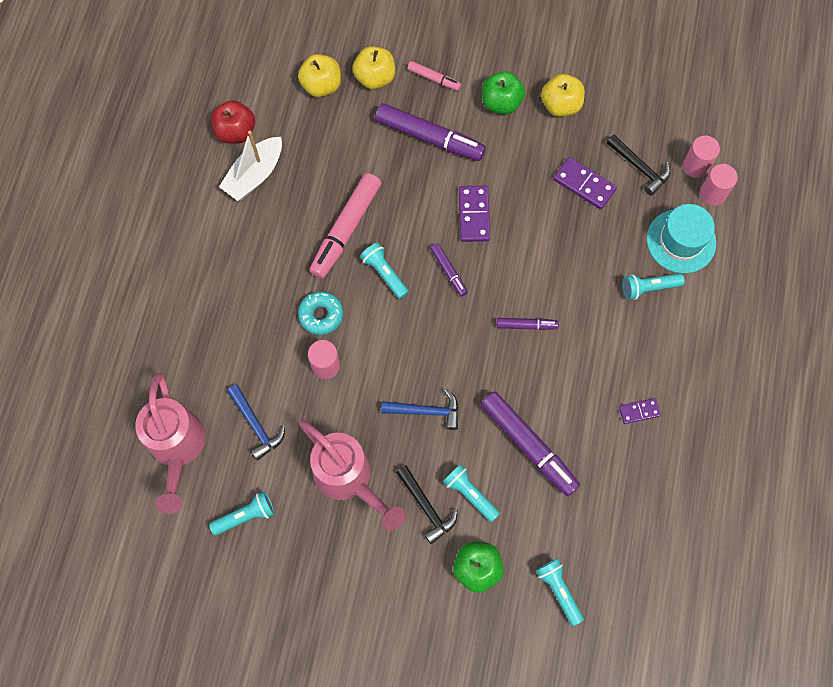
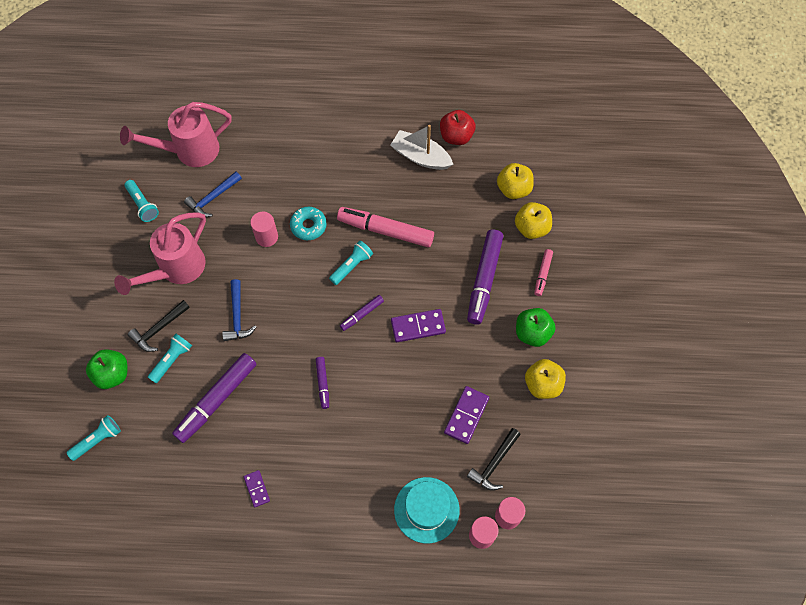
camera: 80 degrees right, 5 degrees down
(648, 288) = (374, 485): turquoise flashlight -> none

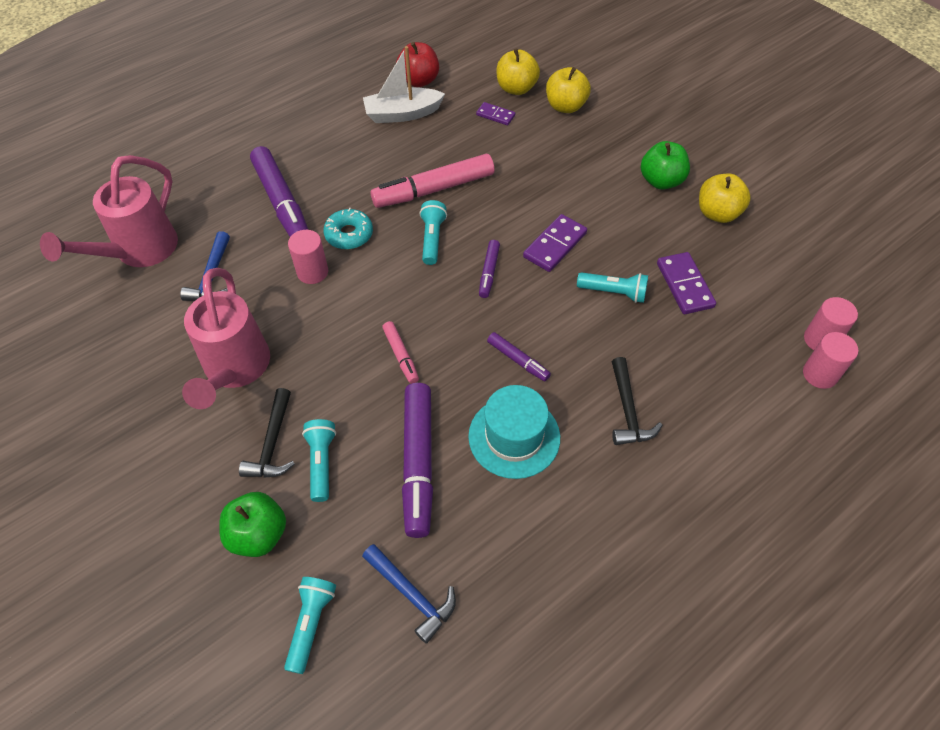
camera: 40 degrees left, 10 degrees down
(143, 205) = (128, 336): turquoise flashlight -> turquoise flashlight (614, 292)
(237, 316) = (356, 365): blue hammer -> blue hammer (412, 594)
(257, 489) = (560, 516): purple domino -> purple domino (495, 115)
(426, 510) = (747, 393): turquoise hat -> turquoise hat (514, 437)
(484, 280) = (571, 169): purple marker -> purple marker (281, 202)
(494, 463) = (756, 305): black hammer -> black hammer (628, 410)
(542, 274) = (616, 133): pink marker -> pink marker (401, 355)

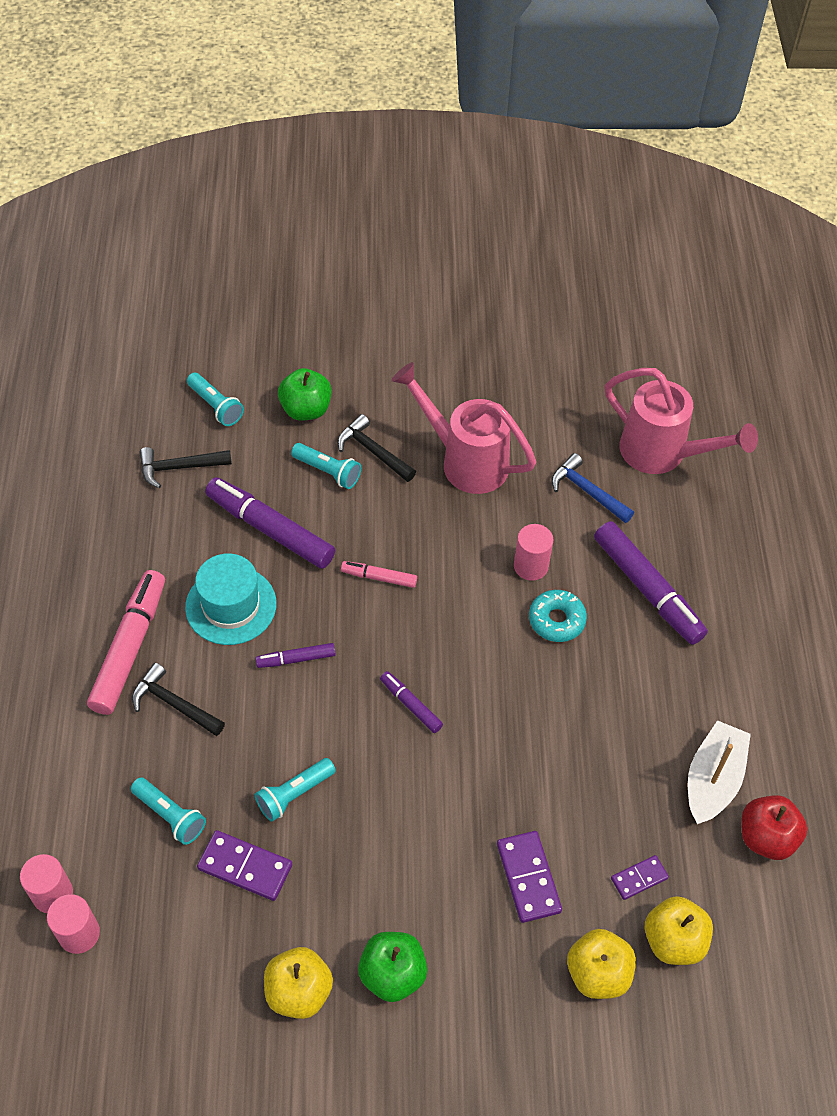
camera: 125 degrees right, 0 degrees up
(138, 252) = (663, 454): pink watering can -> pink watering can turned 150 degrees clockwise
(281, 202) = (647, 589): purple marker -> purple marker turned 135 degrees counterclockwise
(412, 594) = (179, 468): blue hammer -> black hammer
(432, 239) = (493, 685): turquoise flashlight -> turquoise flashlight (170, 815)
(433, 189) = (562, 731): pink marker -> pink marker (130, 648)
(555, 245) = (394, 788): purple domino -> purple domino (528, 878)

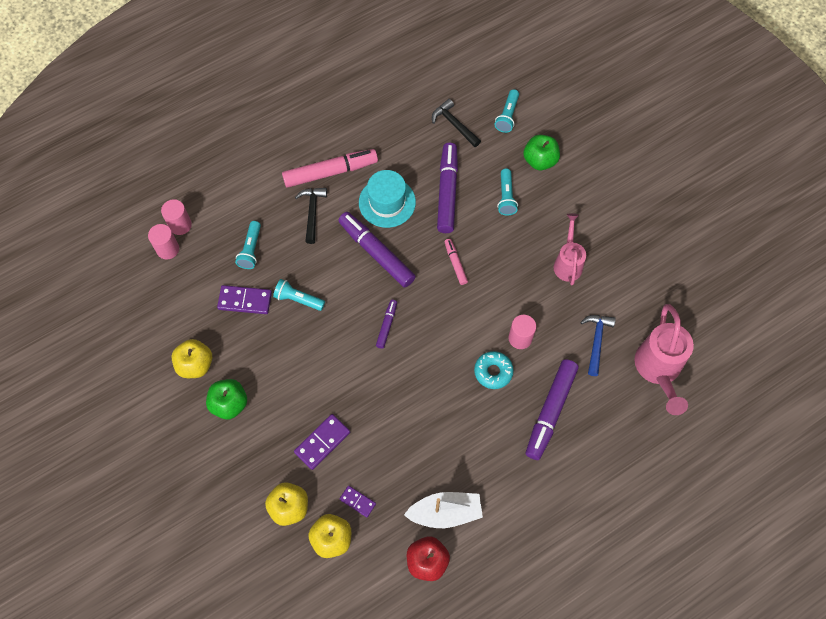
camera: 60 degrees right, 10 degrees up
(245, 867) = (245, 300): purple domino -> purple domino turned 75 degrees counterclockwise
(296, 659) = (376, 253): purple marker -> purple marker, size x1.99
(373, 451) = (537, 211): black hammer -> none
(465, 460) = (568, 263): pink watering can -> pink watering can, size x0.64

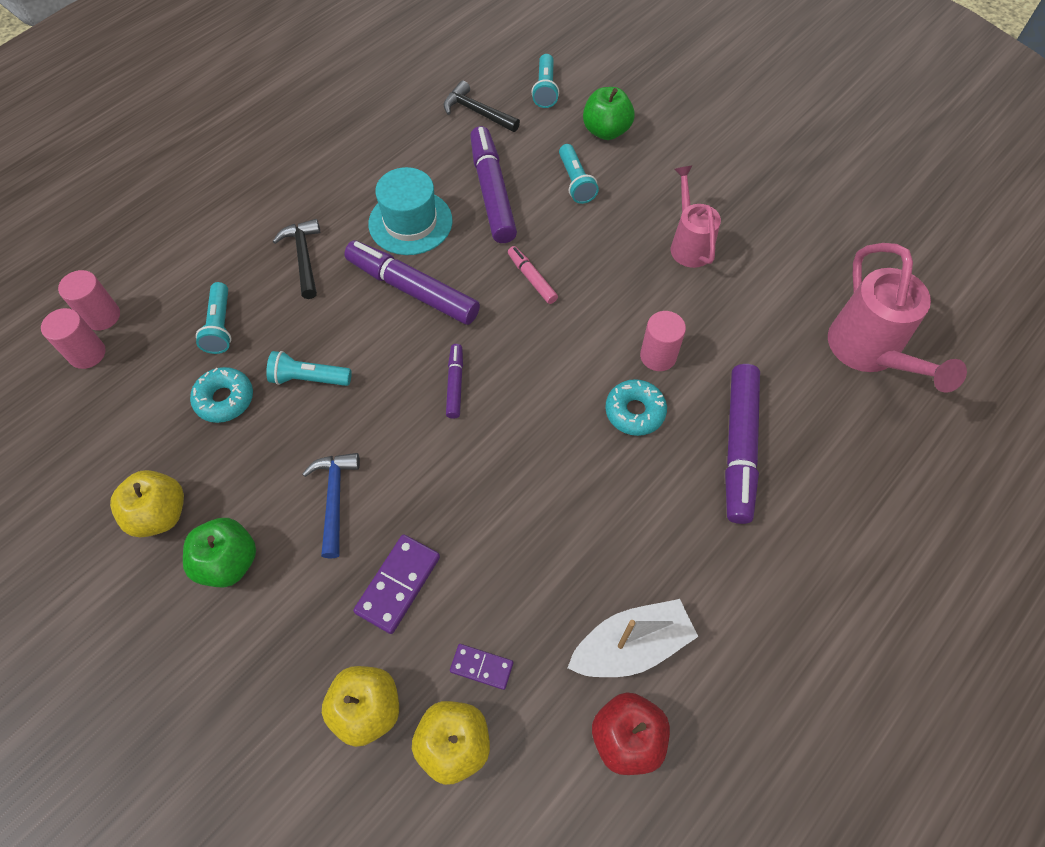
camera: 15 degrees left, 5 degrees down
(245, 300) = (225, 399): purple domino -> turquoise donut
(330, 172) = (318, 202): pink marker -> none
(596, 341) = (767, 335): blue hammer -> blue hammer (334, 499)

